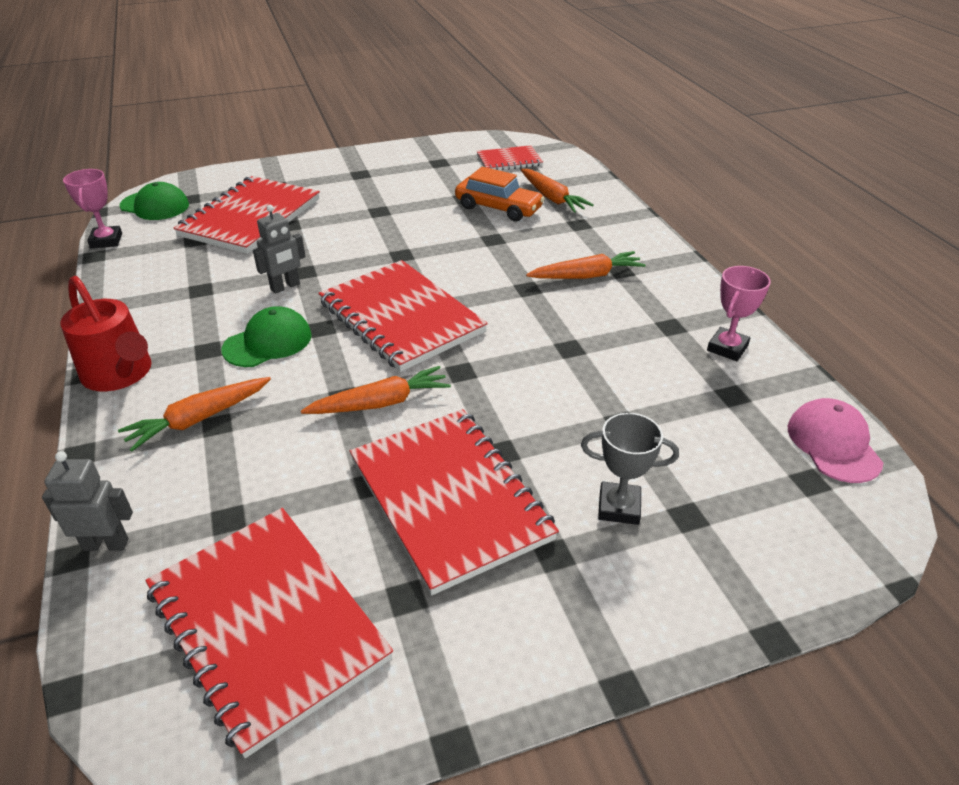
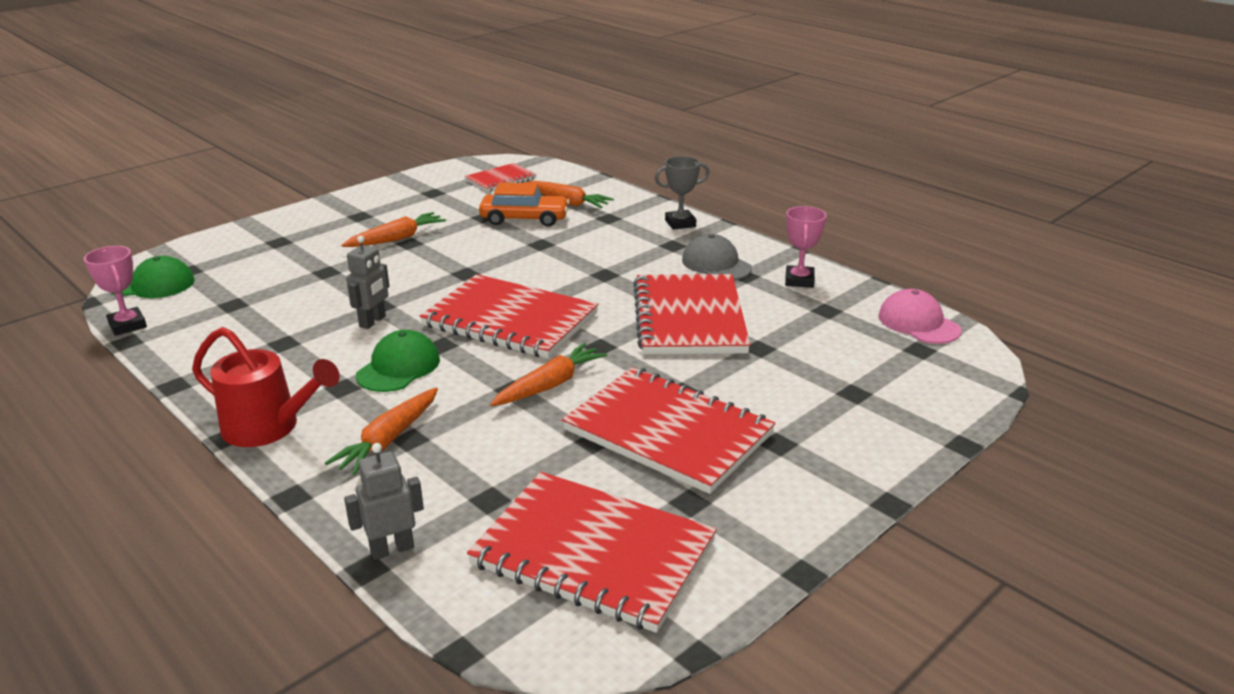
camera: 25 degrees left, 10 degrees down
(251, 218) = (277, 273): red notebook -> red notebook (689, 318)
(586, 276) = (647, 255): orange carrot -> orange carrot (396, 239)
(619, 507) = (801, 401): grey trophy -> grey trophy (680, 223)
(649, 304) = (716, 264): none -> grey cap

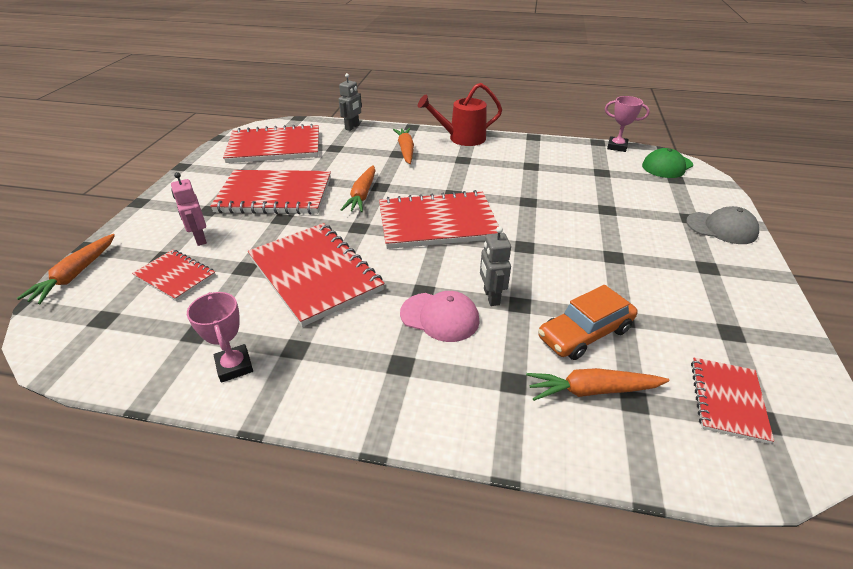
camera: 145 degrees right, 10 degrees up
(373, 321) = (512, 191): grey robot -> grey robot (491, 297)
(396, 239) = (630, 256): orange carrot -> orange carrot (75, 275)
(398, 367) = (453, 176): green cap -> none
(680, 223) = (427, 415): grey trophy -> none
(716, 264) = (334, 353): grey cap -> grey cap (721, 228)
(802, 401) = (200, 239): none -> pink robot
(840, 365) = (175, 276): none -> red notebook
(918, 323) = (98, 353): pink cap -> pink cap (440, 317)

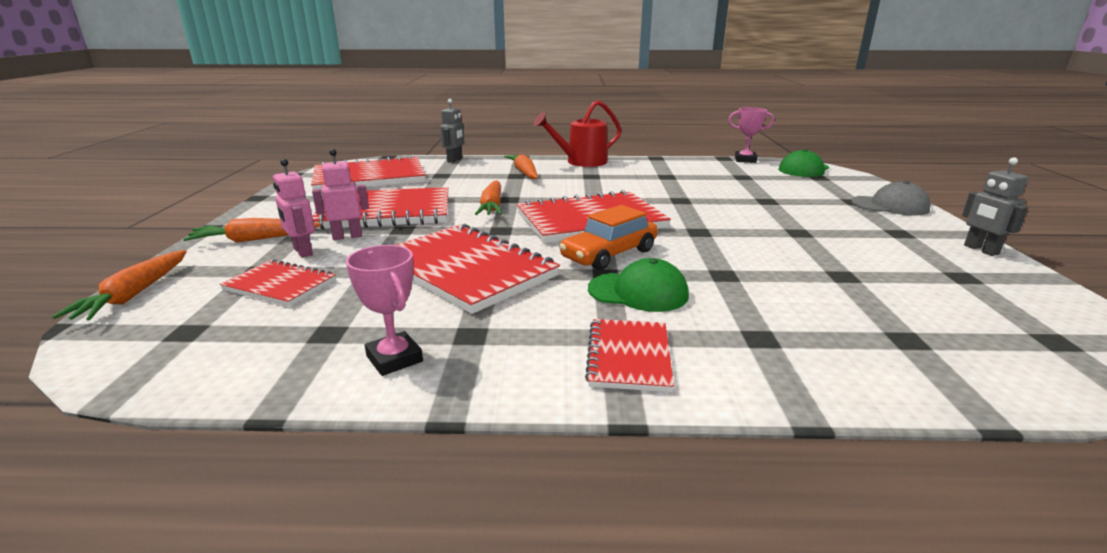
camera: 10 degrees left, 15 degrees down
(237, 223) = (347, 236): none -> pink robot
(440, 317) = (638, 292): pink cap -> green cap
(491, 297) = (687, 271): grey robot -> grey robot (980, 250)
(584, 333) = (812, 291): orange car -> orange car (609, 254)
(592, 390) = (855, 335): orange carrot -> orange carrot (254, 239)
(727, 400) = (1005, 328): red notebook -> red notebook (629, 357)

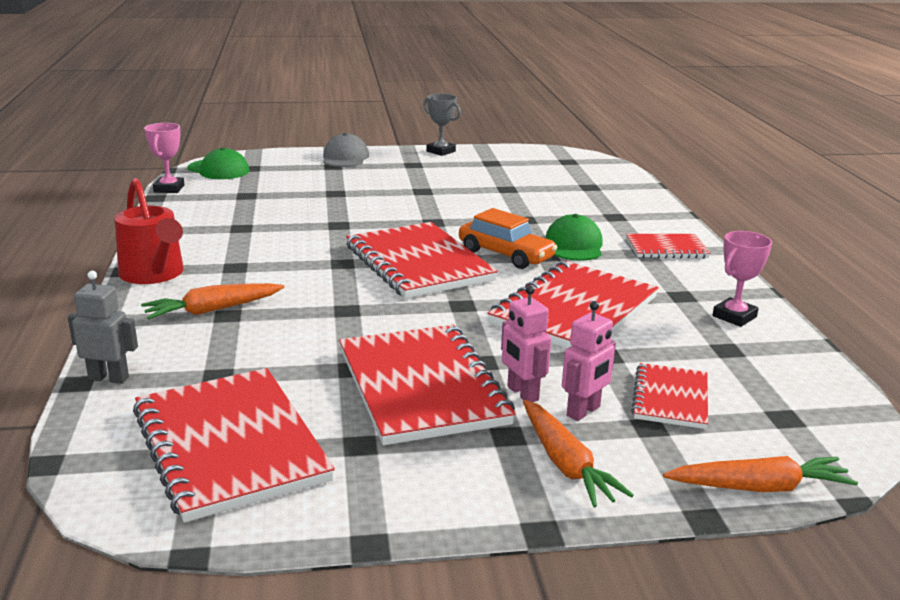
camera: 100 degrees left, 0 degrees up
(492, 206) = (379, 317): orange carrot -> none
(980, 250) = (440, 151): grey robot -> grey trophy

